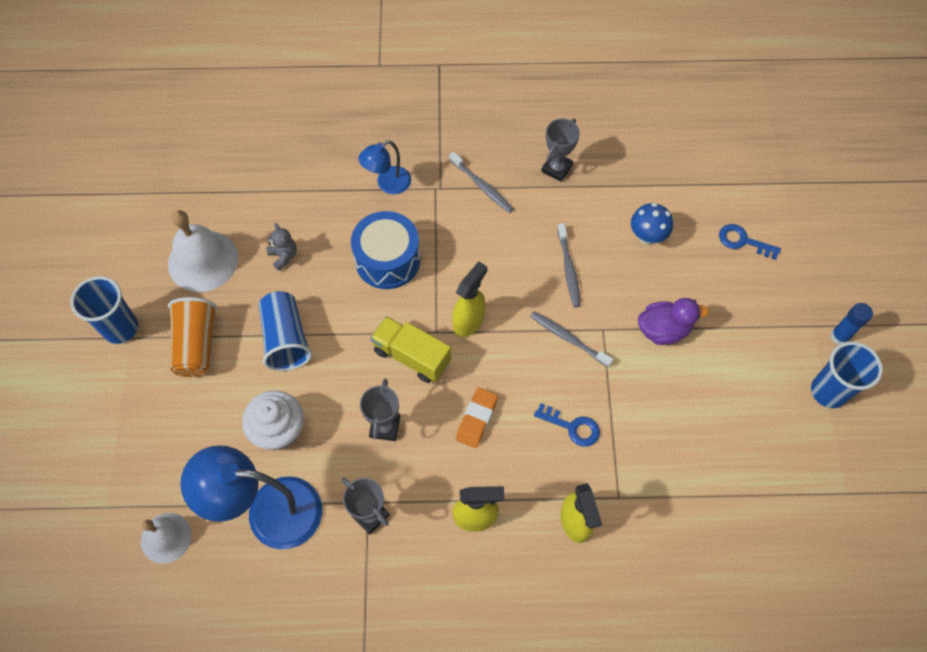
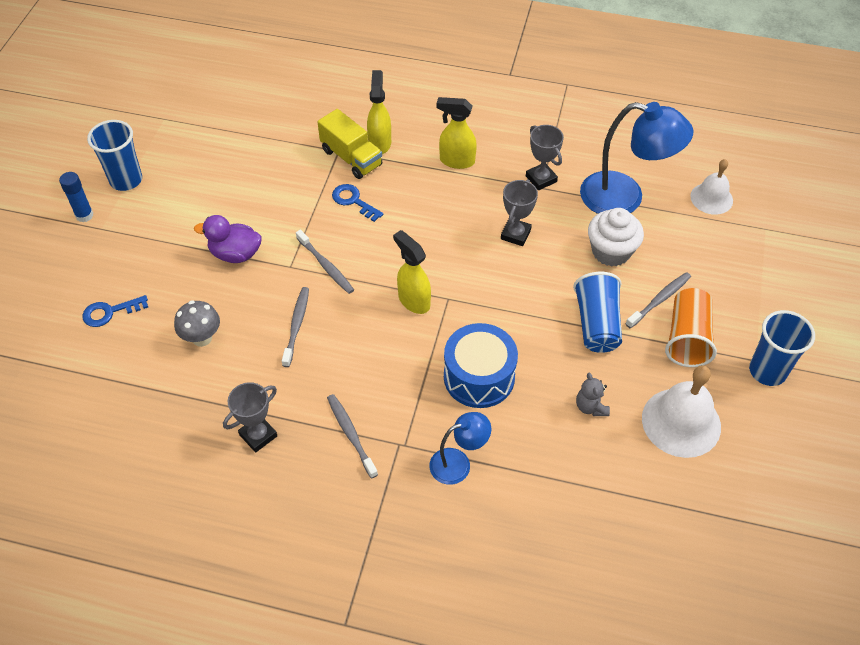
camera: 165 degrees left, 10 degrees down
(224, 382) = (659, 300): none -> grey toothbrush
(412, 356) = (477, 283): yellow truck -> yellow truck (351, 158)
(469, 321) = (413, 300): yellow spray bottle -> yellow spray bottle turned 90 degrees clockwise
(476, 419) = (433, 223): orange eraser -> none
(647, 237) = (202, 338): blue mushroom -> grey mushroom
(743, 241) = (110, 312): blue key -> blue key turned 120 degrees clockwise

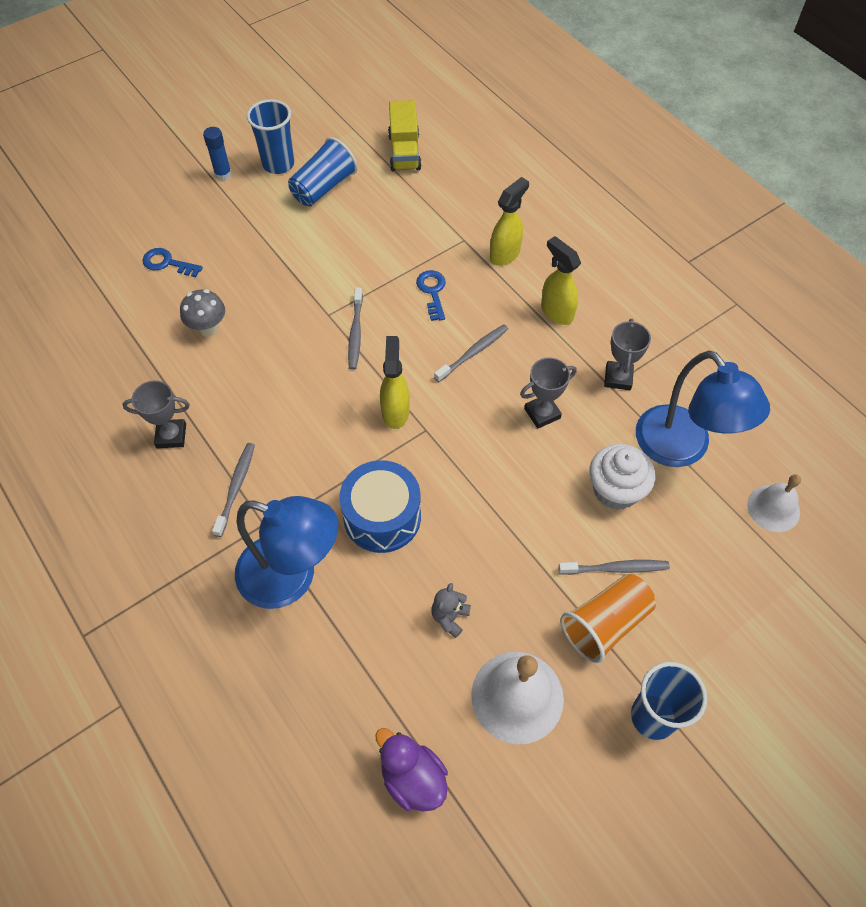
camera: 40 degrees right, 5 degrees up
(235, 254) = (298, 276): purple duck -> purple duck (412, 778)
(296, 325) = (285, 367): grey toothbrush -> grey toothbrush (473, 353)
(351, 158) = (468, 252): yellow truck -> yellow truck (404, 152)
(458, 463) = (291, 577): blue lamp -> blue lamp, size x1.83
(597, 324) = (532, 547): blue cup -> blue cup (323, 187)

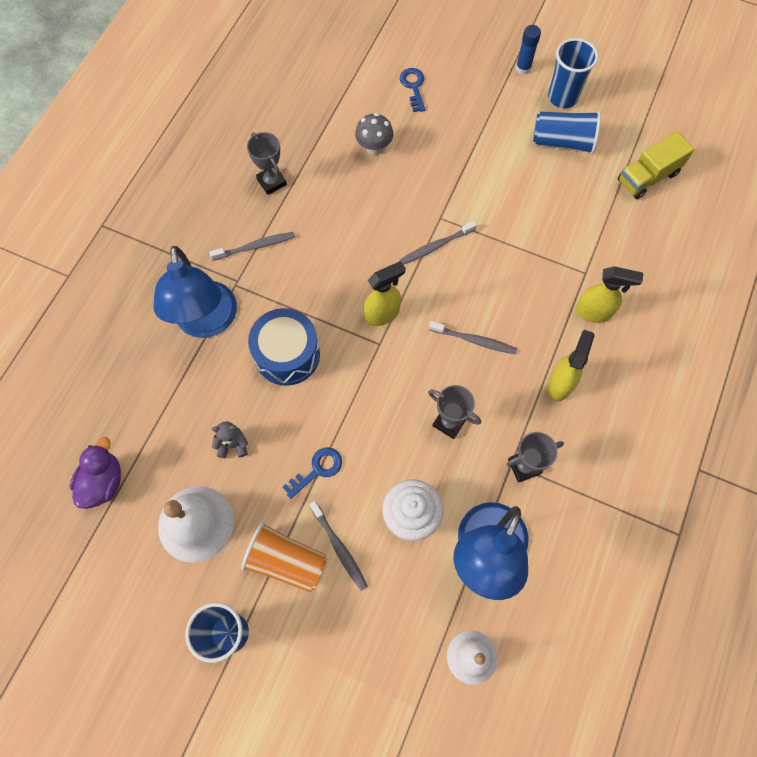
camera: 60 degrees right, 10 degrees up
(432, 292) = (514, 278): blue key -> blue key (317, 470)

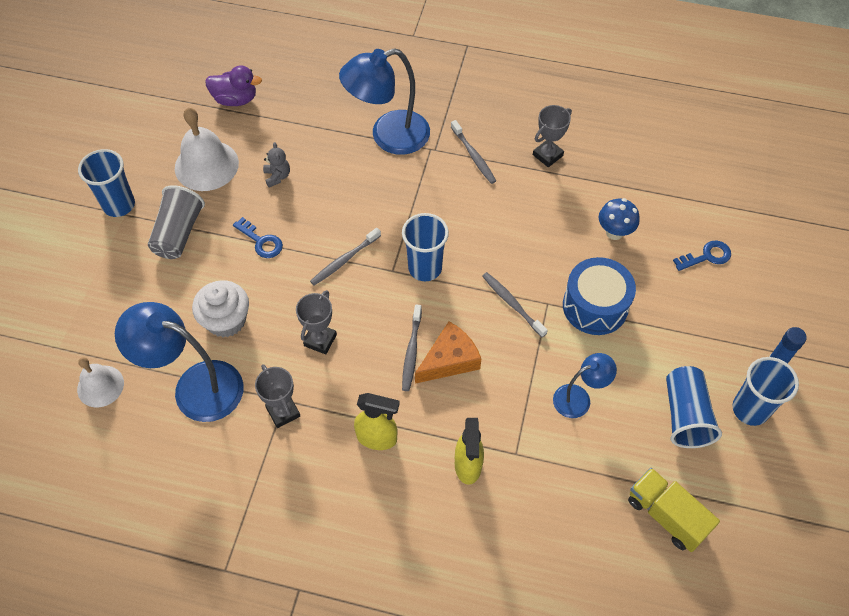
camera: 80 degrees right, 10 degrees down
(287, 354) = (368, 200): blue drum -> blue drum (595, 306)
(287, 561) = (178, 233): orange cup -> grey cup
(339, 547) = (192, 269): grey toothbrush -> grey toothbrush (344, 260)
(374, 148) = (614, 232): grey mushroom -> blue mushroom
(382, 314) = (425, 268): yellow spray bottle -> blue cup
(487, 309) = (449, 360): none -> orange cheese
(538, 214) = (579, 398): none -> blue lamp

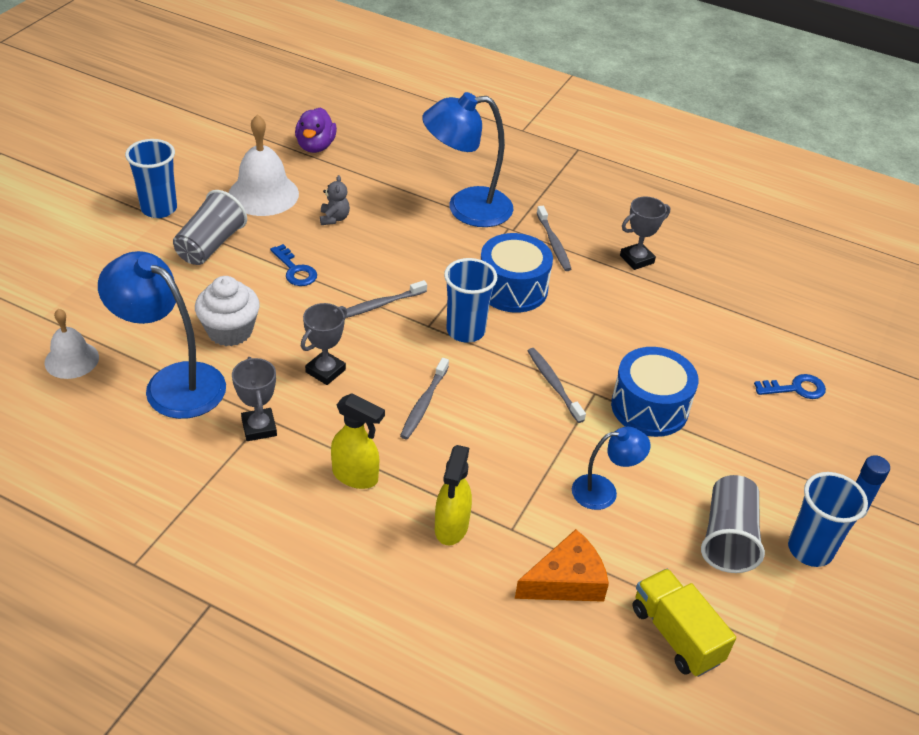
camera: 10 degrees right, 15 degrees down
(235, 99) = (315, 146): purple duck -> purple duck turned 75 degrees clockwise
(449, 360) = (464, 421): orange cheese -> orange cheese (566, 581)
(452, 213) = (512, 288): none -> blue drum
(614, 232) = (692, 344): blue mushroom -> none
(685, 415) = (728, 537): blue cup -> grey cup

